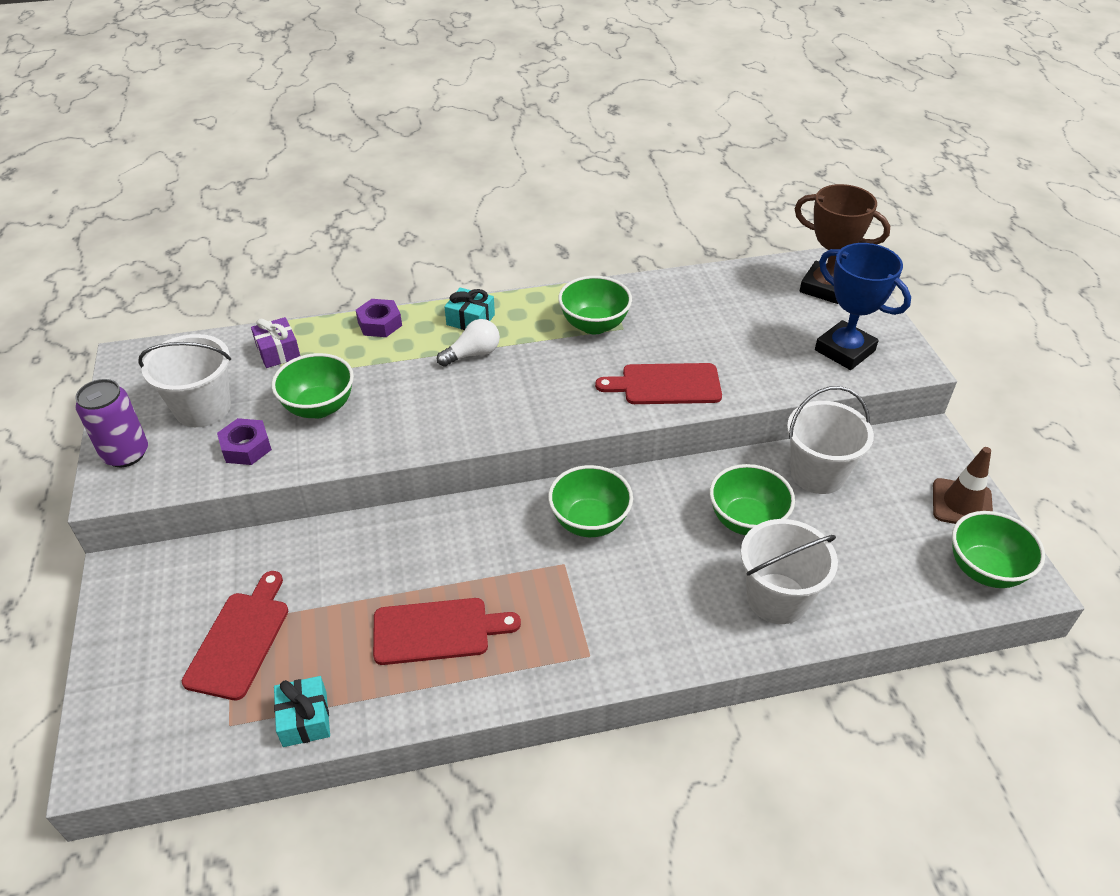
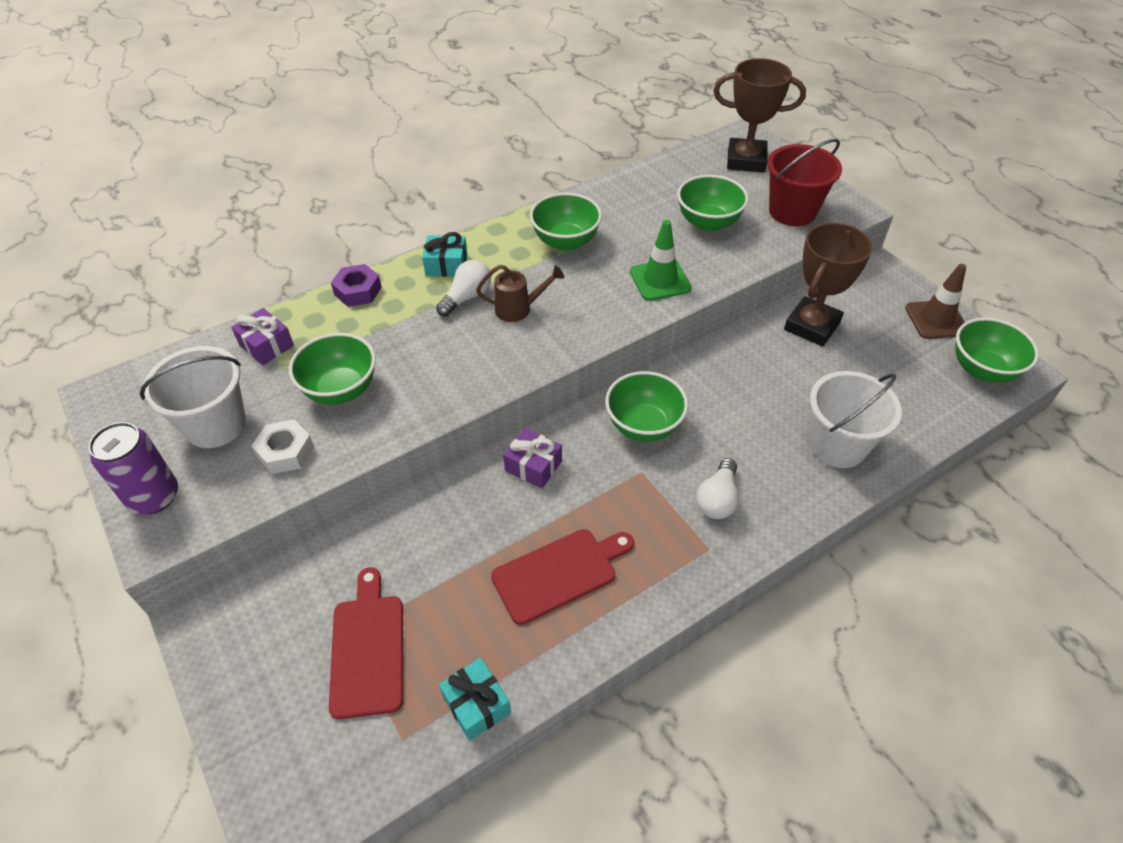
camera: 20 degrees left, 5 degrees up
(246, 447) = (285, 452): purple nut -> white nut
(465, 527) = (533, 466): none -> purple gift
(514, 377) = (518, 309): none -> brown watering can
(623, 612) = (717, 499): none -> white light bulb
(666, 384) = (660, 280): red cutting board -> green traffic cone
(746, 521) = (776, 384): green bowl -> green bowl (708, 223)
(817, 473) = (812, 326): white bucket -> brown trophy
(844, 350) = (792, 211): blue trophy -> red bucket

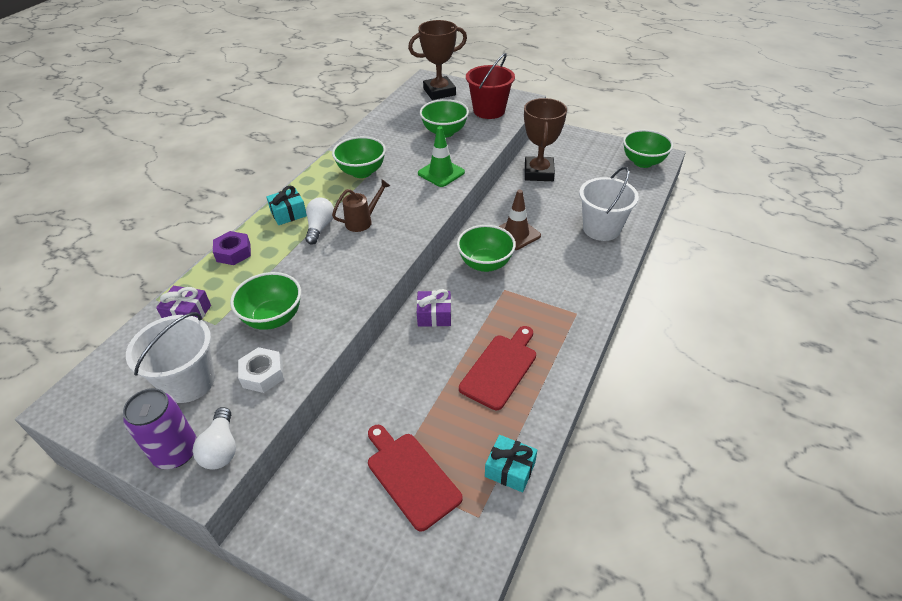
camera: 30 degrees left, 5 degrees down
(717, 499) = (560, 285): white light bulb -> white light bulb (221, 448)
(936, 320) = (601, 146): brown traffic cone -> brown traffic cone (516, 234)

